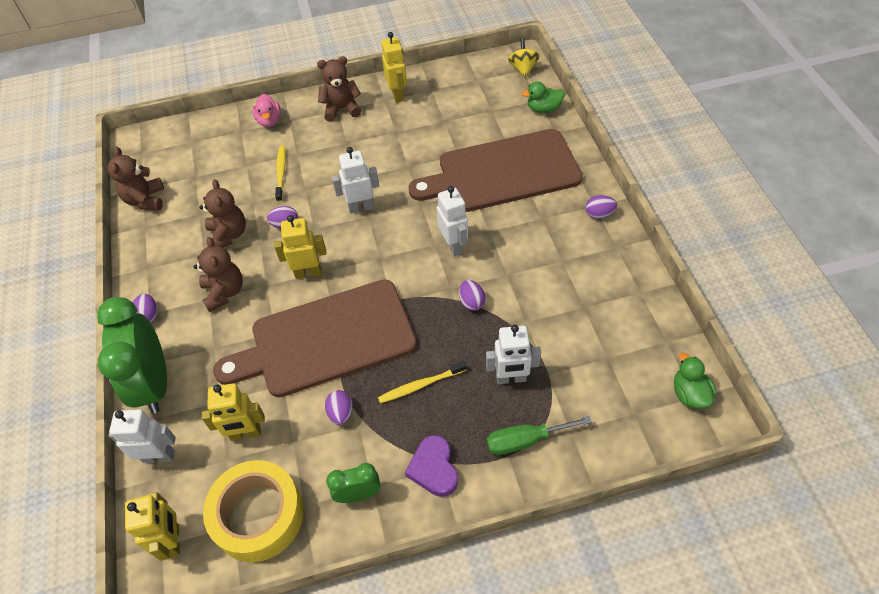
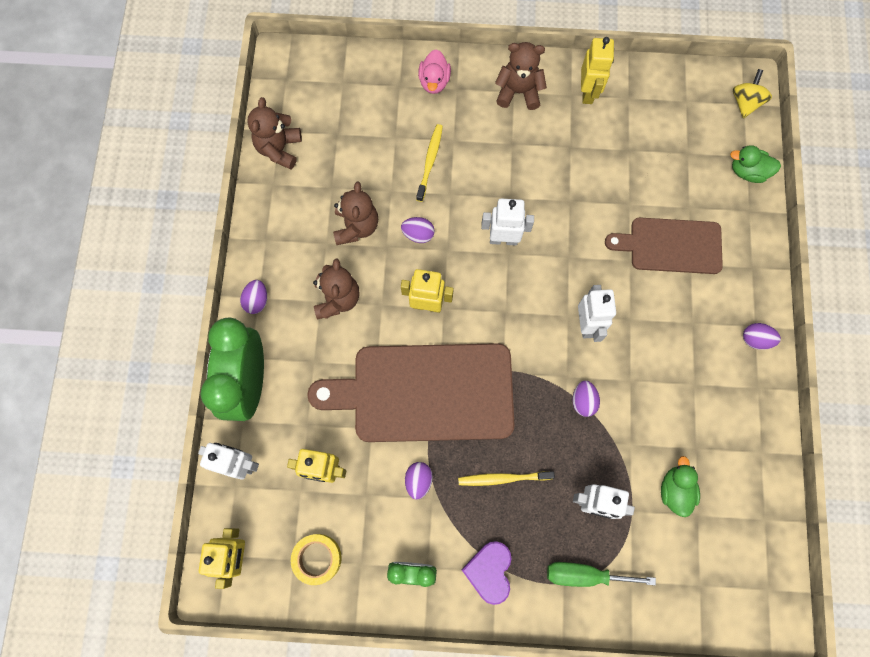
camera: 15 degrees right, 20 degrees up
(258, 515) = (317, 558): yellow tape -> yellow tape, size x0.56
(502, 172) = (671, 245): brown cutting board -> brown cutting board, size x0.60
(689, 394) = (763, 585): green duck -> green duck (675, 490)

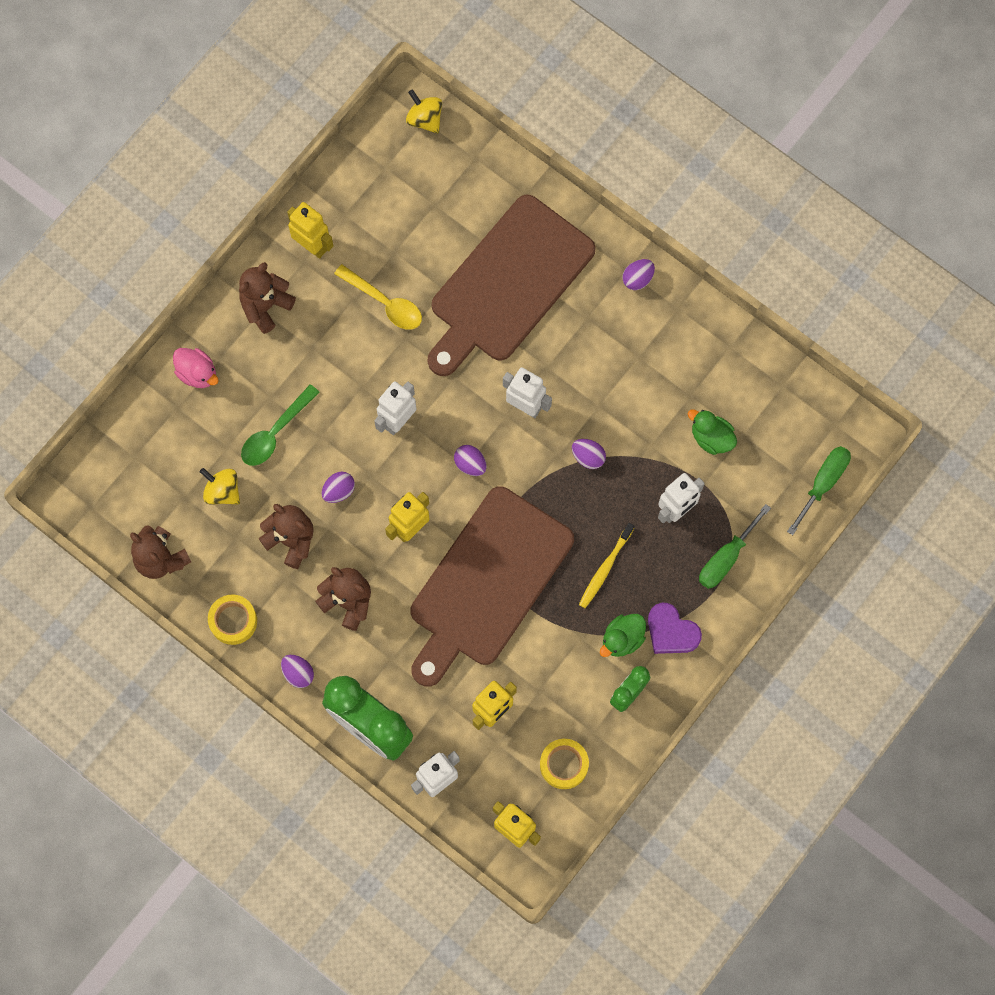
camera: 55 degrees left, 0 degrees up
(266, 228) = (233, 621): none -> yellow tape
(359, 156) = (222, 491): none -> yellow spinning top
(418, 480) = (558, 639): purple egg -> purple egg (470, 464)
(430, 161) = (275, 432): yellow toothbrush -> green spoon
(585, 169) = (384, 302): none -> yellow spoon
(671, 245) = (507, 284): brown cutting board -> brown cutting board, size x1.67
(710, 615) = (823, 483): none -> green screwdriver
(747, 172) = (489, 168): green duck -> green duck (622, 639)

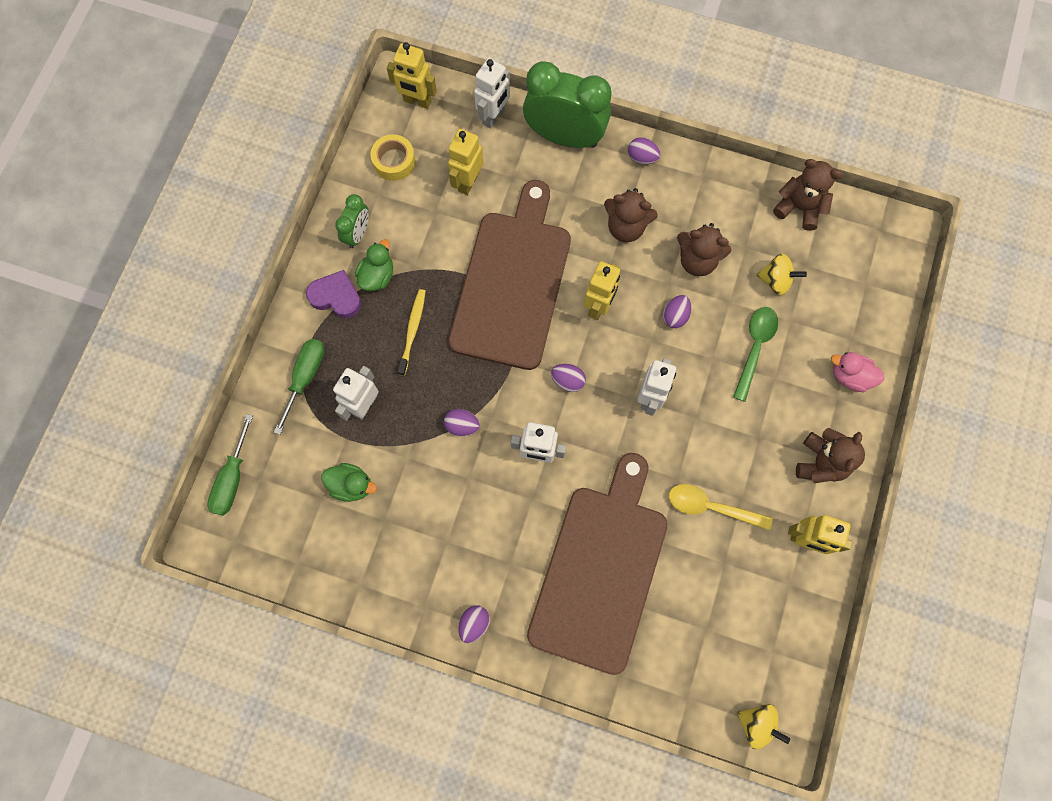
camera: 160 degrees right, 0 degrees up
(233, 621) = (714, 179): yellow tape -> none

